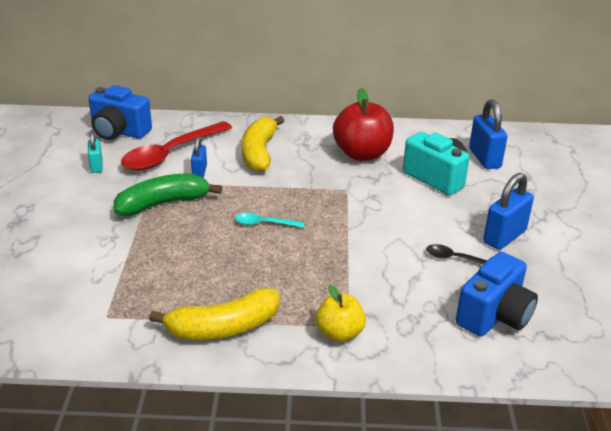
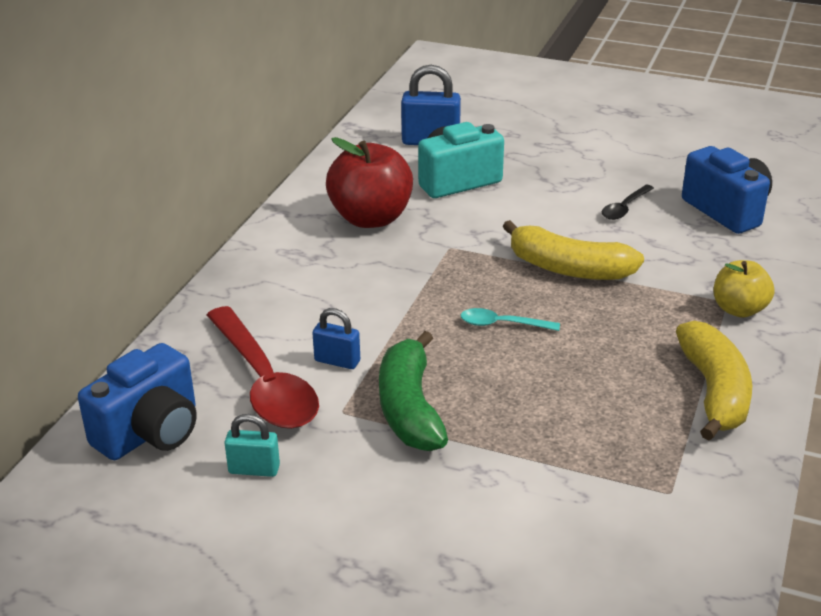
camera: 70 degrees left, 0 degrees up
(259, 152) = (315, 298): yellow banana -> yellow banana (568, 268)
(264, 224) = (502, 324): turquoise spoon -> turquoise spoon turned 75 degrees clockwise
(504, 237) = (594, 170): blue padlock -> none

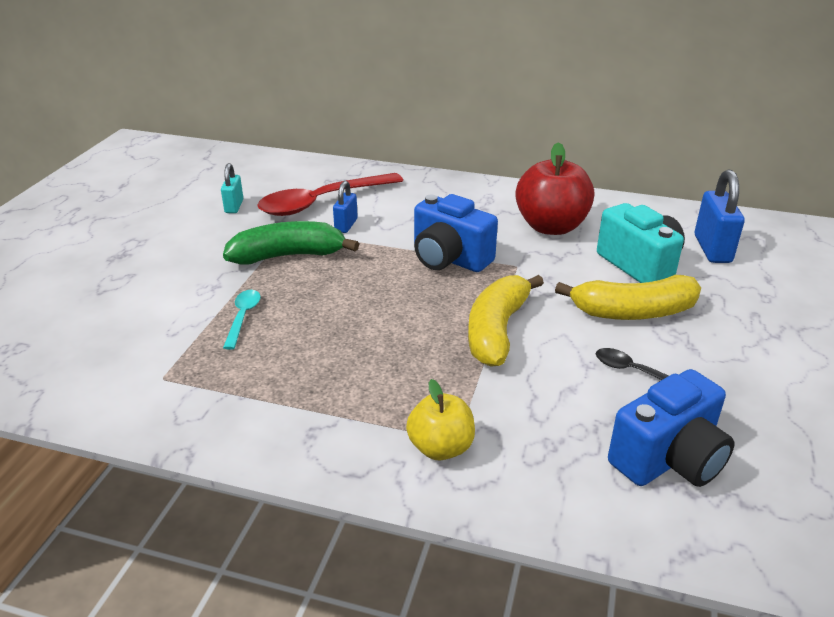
camera: 85 degrees right, 0 degrees up
(150, 432) = (275, 173): blue camera -> blue camera (449, 259)
(502, 324) = (398, 294): turquoise spoon -> turquoise spoon (243, 317)
(714, 392) = (293, 415): yellow banana -> yellow banana (633, 312)

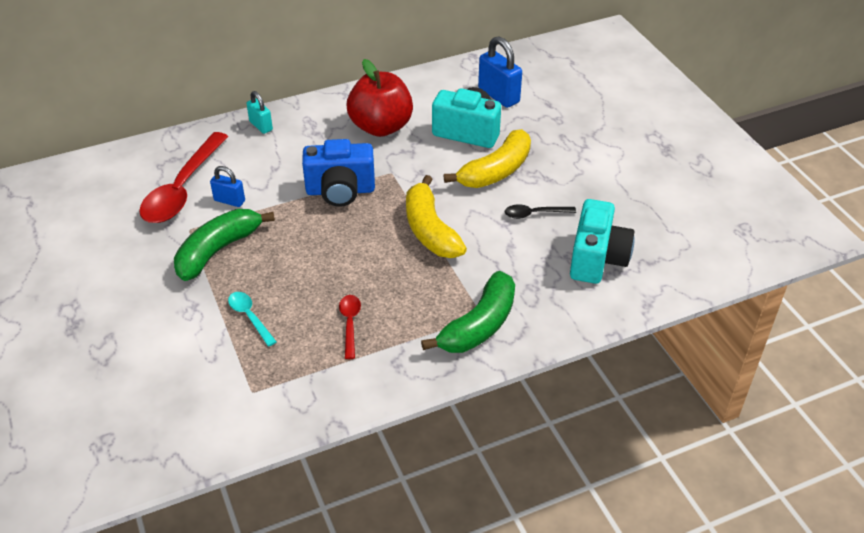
camera: 40 degrees left, 10 degrees up
(234, 206) = (111, 230): turquoise padlock -> turquoise padlock (261, 126)
(316, 370) = (350, 324): none -> red spoon
(346, 225) = (229, 201): blue padlock -> blue padlock turned 45 degrees counterclockwise
(441, 448) = (479, 325): yellow apple -> green banana
(668, 459) = (597, 259): blue camera -> turquoise camera

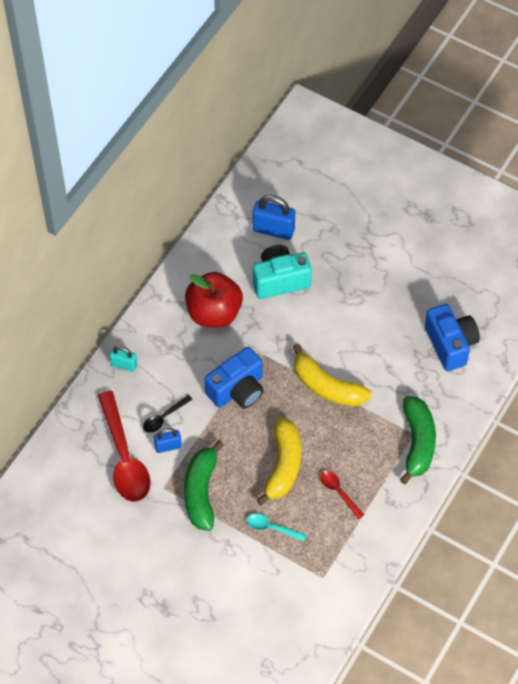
camera: 35 degrees left, 15 degrees up
(496, 171) = (329, 307): yellow banana -> yellow banana (283, 465)
(534, 214) = (383, 330): black spoon -> black spoon (164, 417)
(597, 259) = (450, 344): turquoise camera -> blue camera

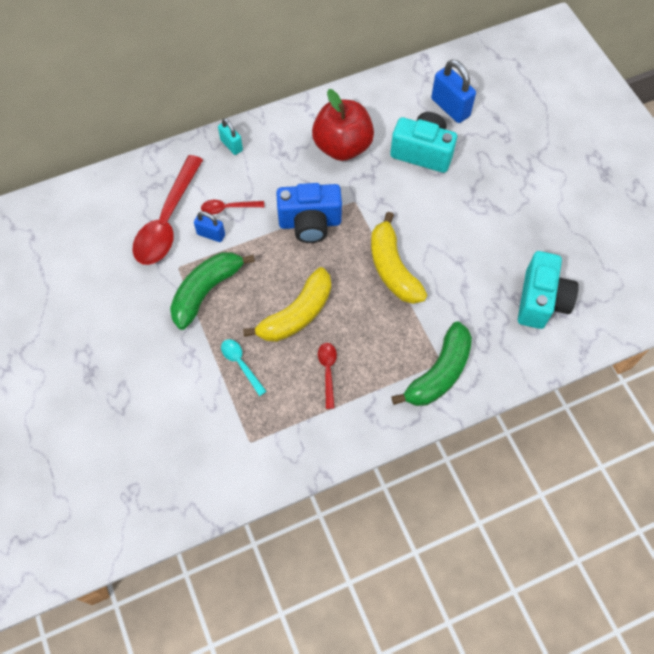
camera: 35 degrees right, 5 degrees up
(164, 417) = (228, 208): black spoon -> red spoon
(450, 344) = (541, 301): blue camera -> turquoise camera

